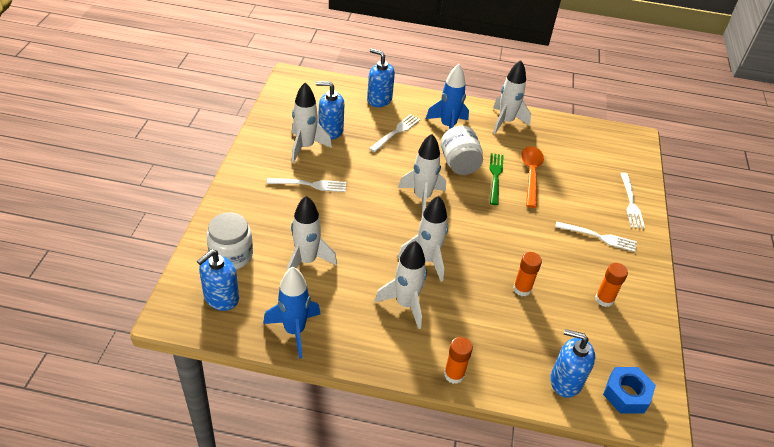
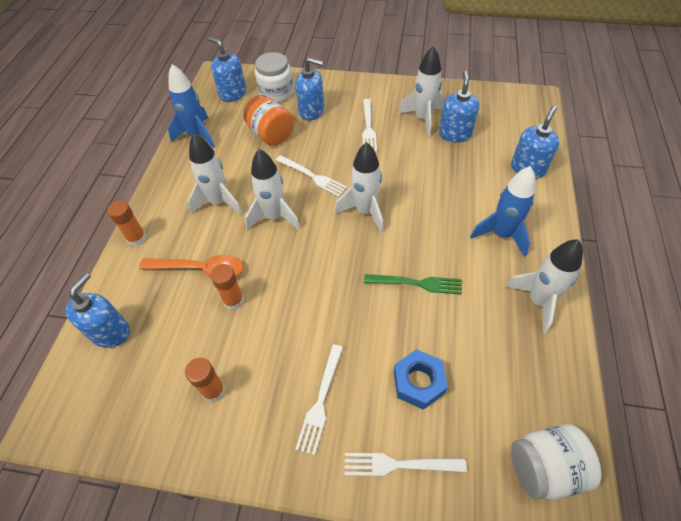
camera: 95 degrees right, 10 degrees up
(274, 225) = (312, 111): none -> blue soap dispenser
(307, 261) = (271, 134): white rocket -> orange jar
(396, 132) = (472, 186): white fork -> white fork (313, 177)
(459, 164) = (431, 246): white jar -> white jar (544, 468)
(530, 174) = (431, 325): orange spoon -> orange spoon (200, 269)
(626, 394) = (81, 393): blue nut -> blue nut (418, 382)

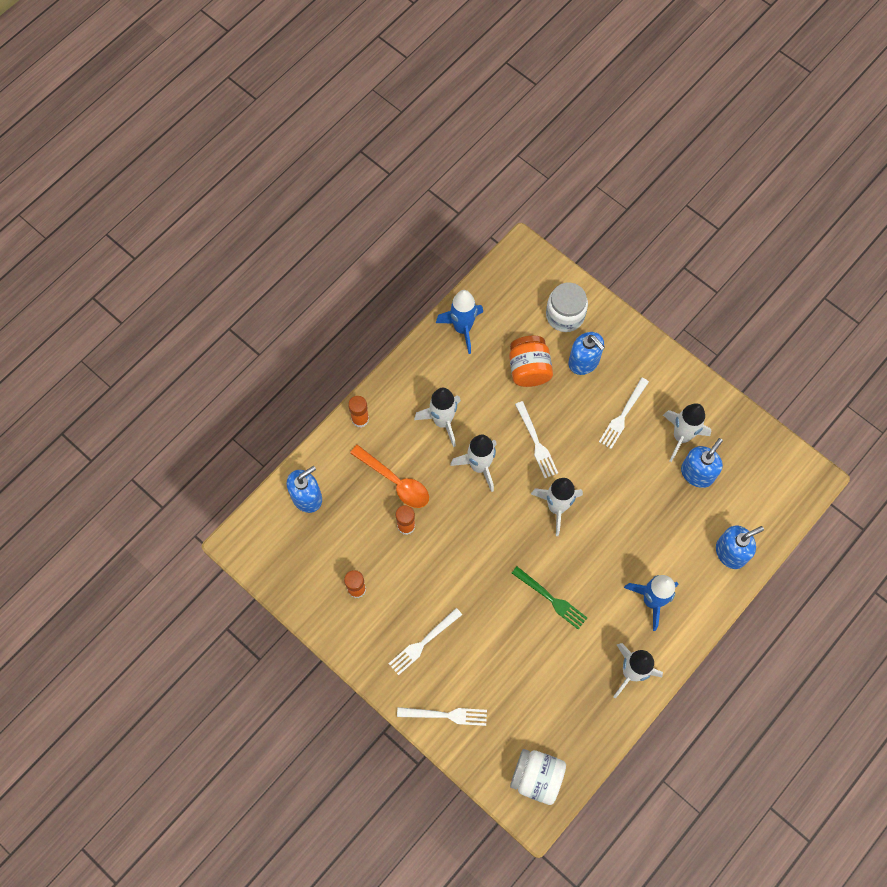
camera: 30 degrees right, 15 degrees up
(233, 94) = (523, 291): blue soap dispenser -> none
(398, 465) = (446, 715): white fork -> white fork turned 150 degrees clockwise
(418, 382) = (497, 673): blue nut -> none

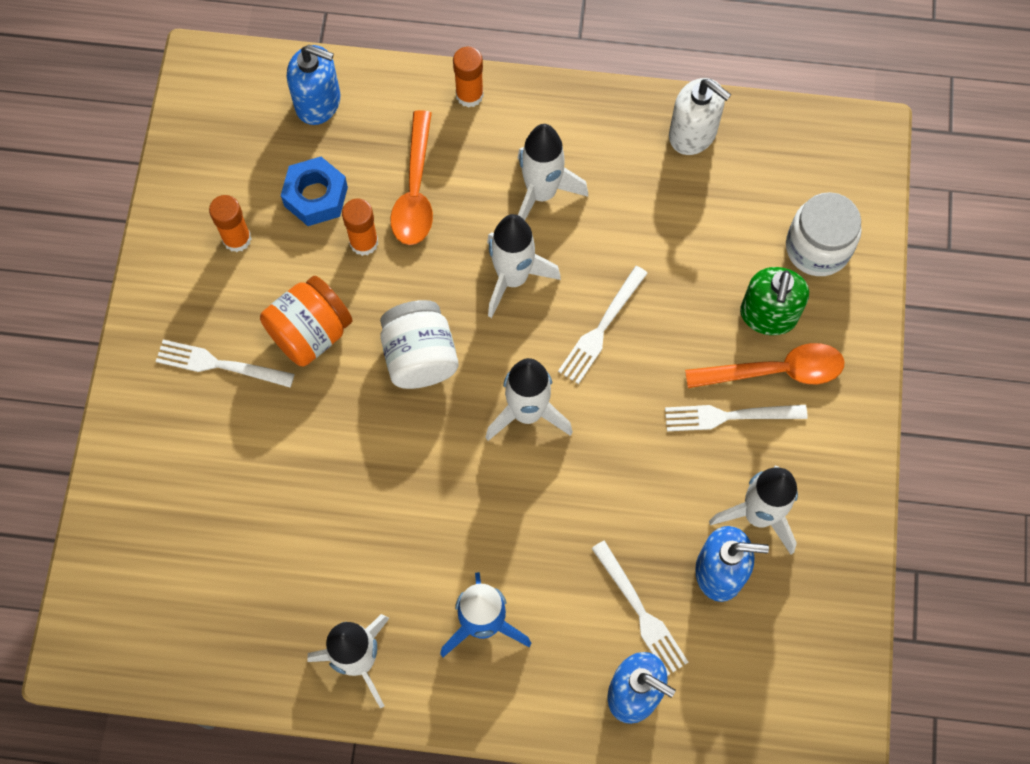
camera: 55 degrees right, 0 degrees up
(361, 533) = (315, 196): none -> blue nut
(446, 715) = (141, 455): white fork -> white fork (641, 613)
(462, 328) = (693, 134): blue rocket -> white soap dispenser
(529, 369) = (700, 252): orange jar -> orange jar (310, 333)
(536, 777) = (129, 625): white jar -> white jar (420, 357)
(552, 599) = (391, 489): green fork -> none
(584, 362) = (768, 315): blue soap dispenser -> green soap dispenser
(614, 379) = (775, 371): none -> orange spoon

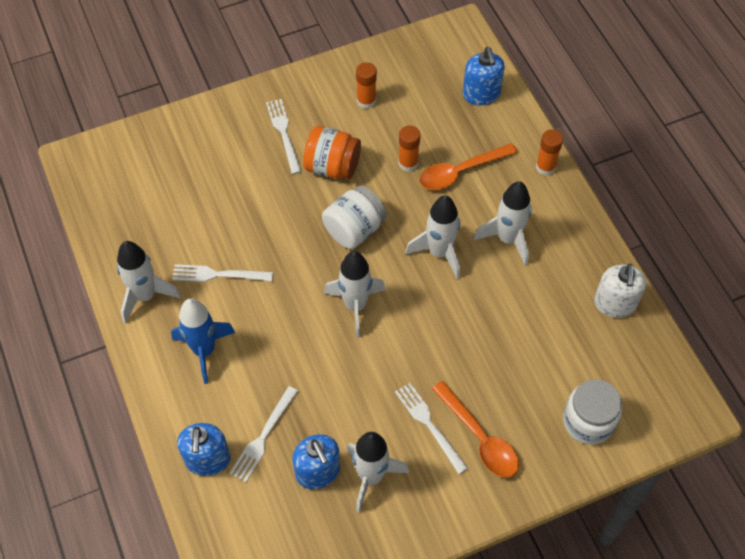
camera: 60 degrees right, 10 degrees down
(315, 196) = (420, 124): blue nut -> none
(601, 329) = (439, 319): white fork -> white fork (217, 275)
(768, 315) = (517, 414): green soap dispenser -> none

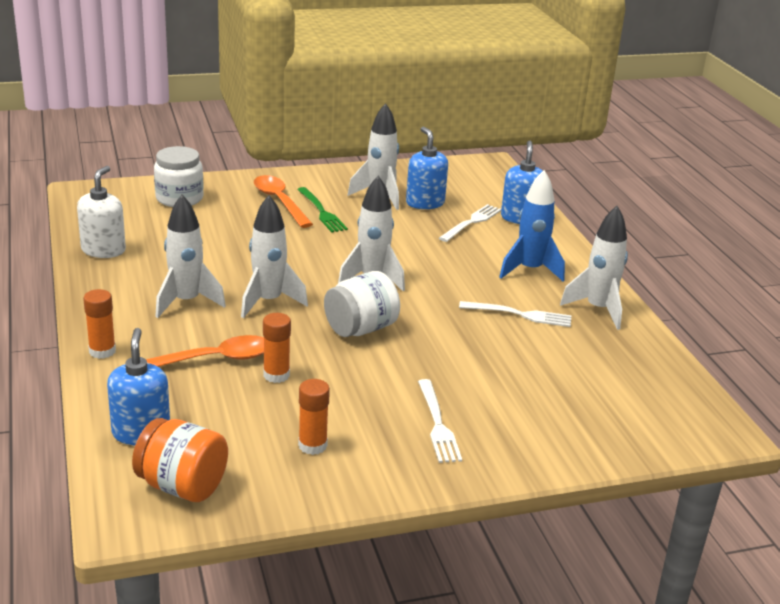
camera: 175 degrees left, 30 degrees down
(332, 166) = (376, 383): orange jar -> orange jar (182, 486)
(428, 424) = (322, 212): white fork -> green fork

